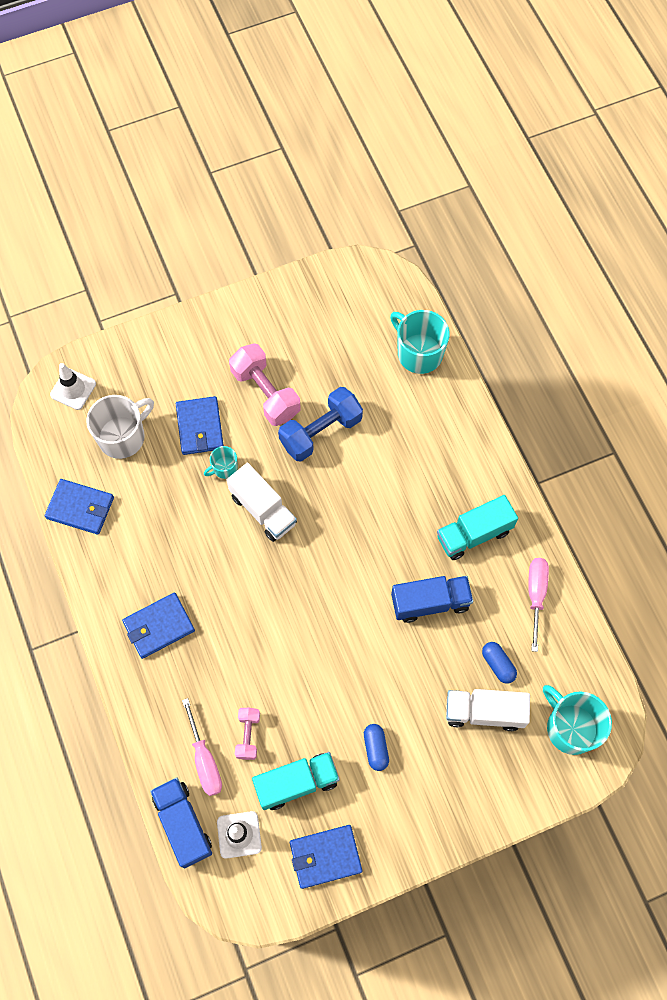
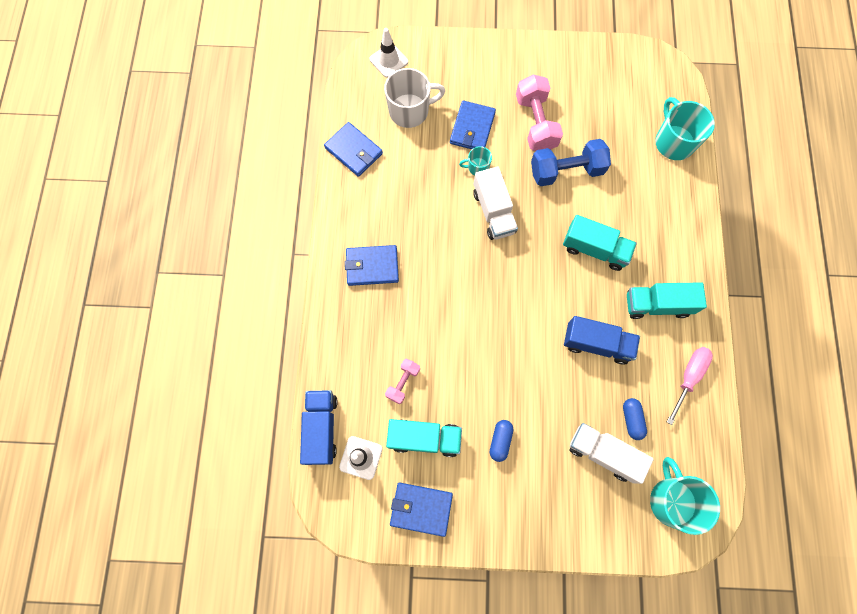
camera: 25 degrees right, 5 degrees up
(204, 759) = (360, 385): pink screwdriver -> none
(386, 503) = (594, 249): none -> turquoise truck

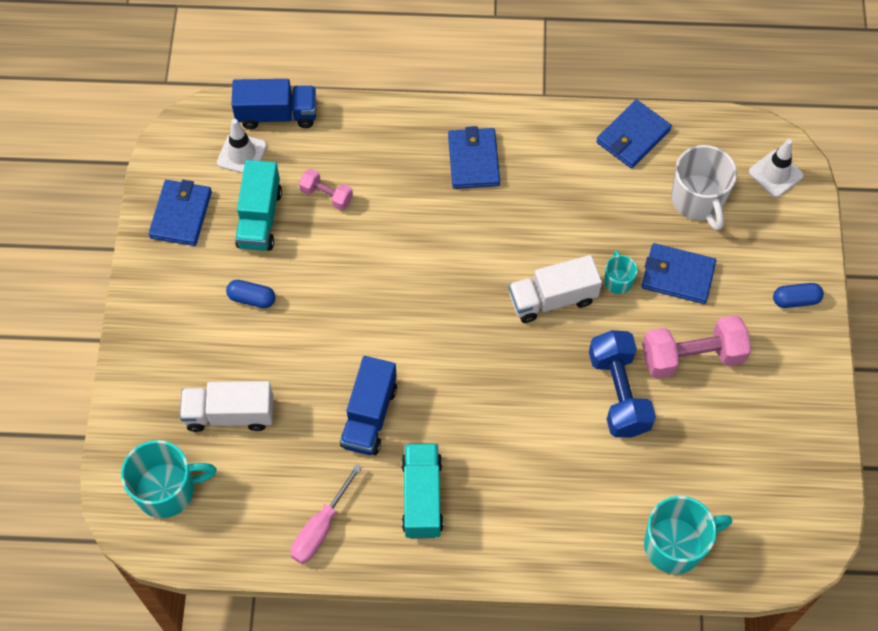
camera: 90 degrees right, 10 degrees down
(594, 249) = (501, 422): turquoise truck -> none
(603, 453) = (230, 414): white truck -> white truck turned 120 degrees counterclockwise
(631, 419) = (269, 451): blue capsule -> blue capsule (795, 300)
(688, 377) = (320, 527): pink screwdriver -> pink screwdriver turned 90 degrees clockwise

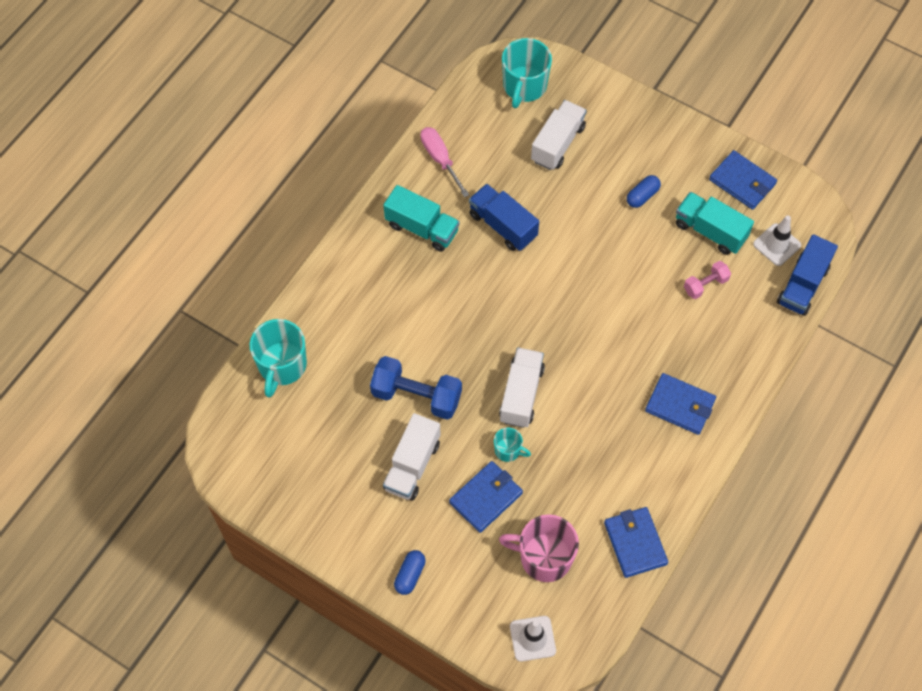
camera: 120 degrees right, 0 degrees up
(692, 356) = (412, 465): pink dumbbell -> white truck
(698, 200) = (544, 557): white mug -> pink mug

